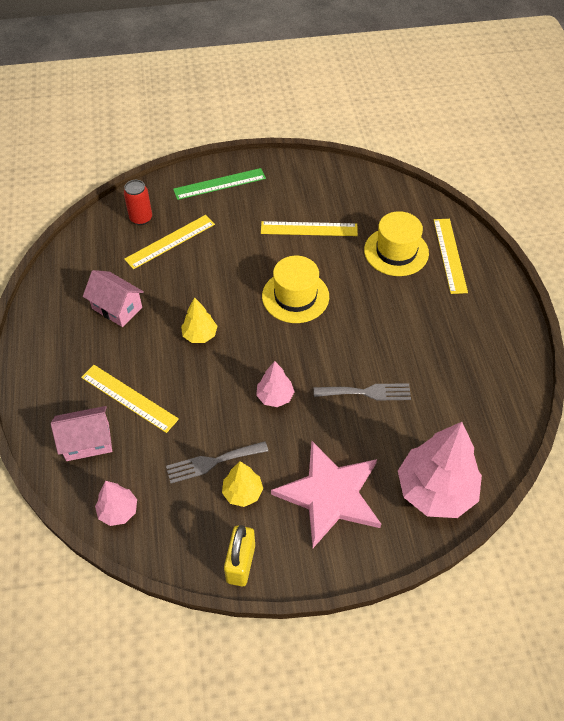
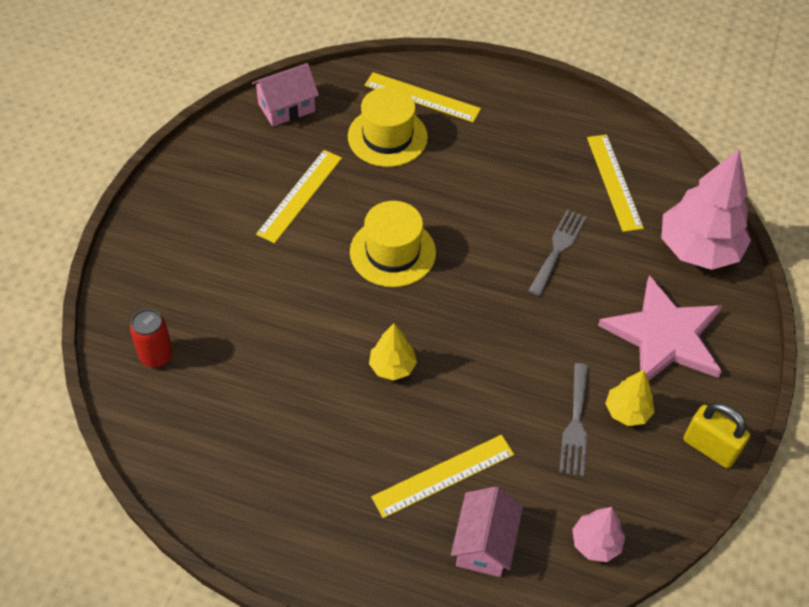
camera: 65 degrees left, 0 degrees up
(117, 308) = (294, 438): pink house -> pink house (286, 107)
(170, 241) = (221, 339): yellow ruler -> yellow ruler (614, 182)
(219, 184) = (159, 249): green ruler -> none
(275, 396) = (520, 331): pink tree -> none

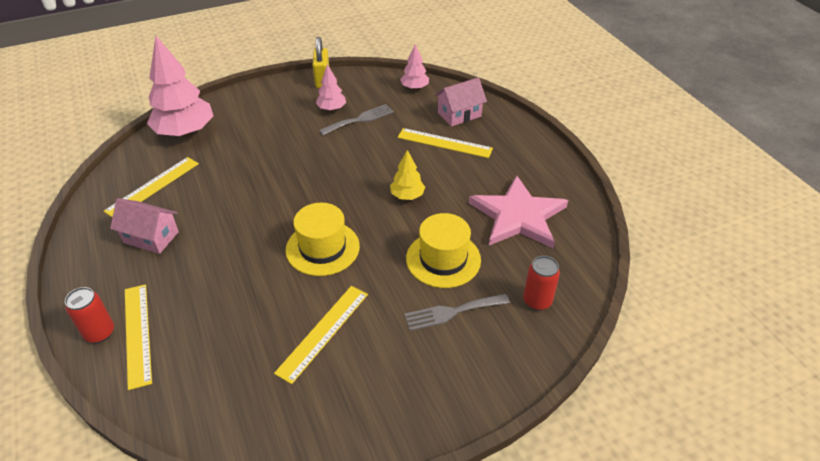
camera: 130 degrees left, 10 degrees down
(286, 107) = (229, 420): pink house -> pink house (151, 237)
(300, 195) = (323, 332): yellow ruler -> yellow ruler turned 45 degrees counterclockwise
(387, 137) = (207, 324): yellow hat -> yellow hat (443, 259)
(446, 79) = (100, 333): none -> red can
(558, 249) = (241, 181): grey fork -> grey fork (452, 312)
(627, 411) = (332, 109): yellow tree -> pink tree
(664, 336) = (267, 117): pink star -> pink star (518, 216)

